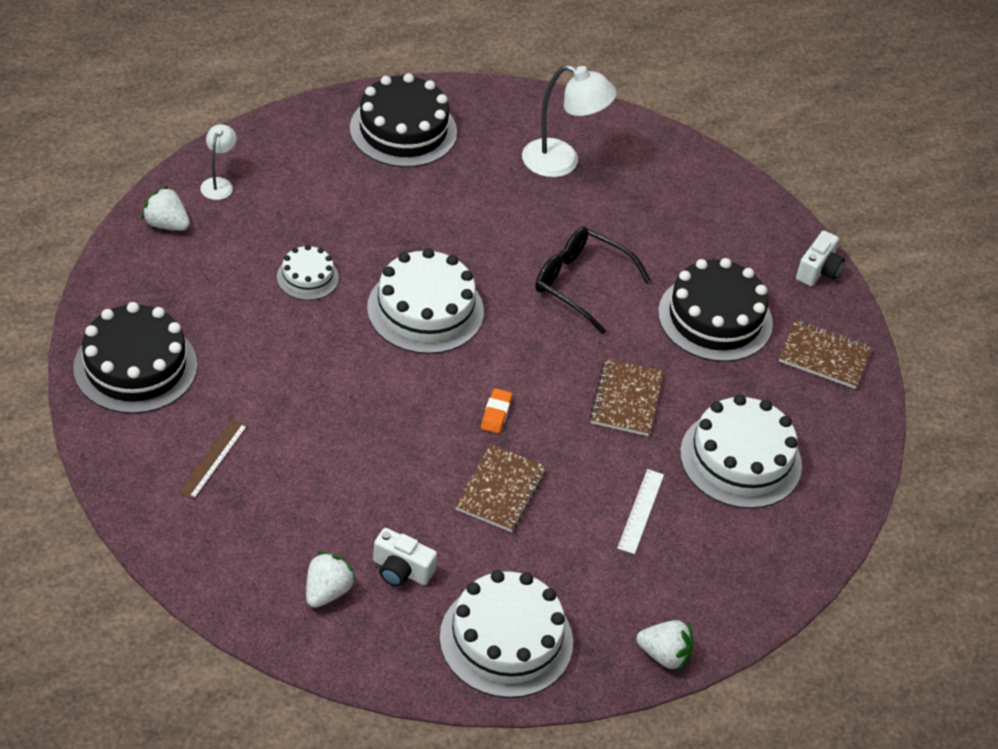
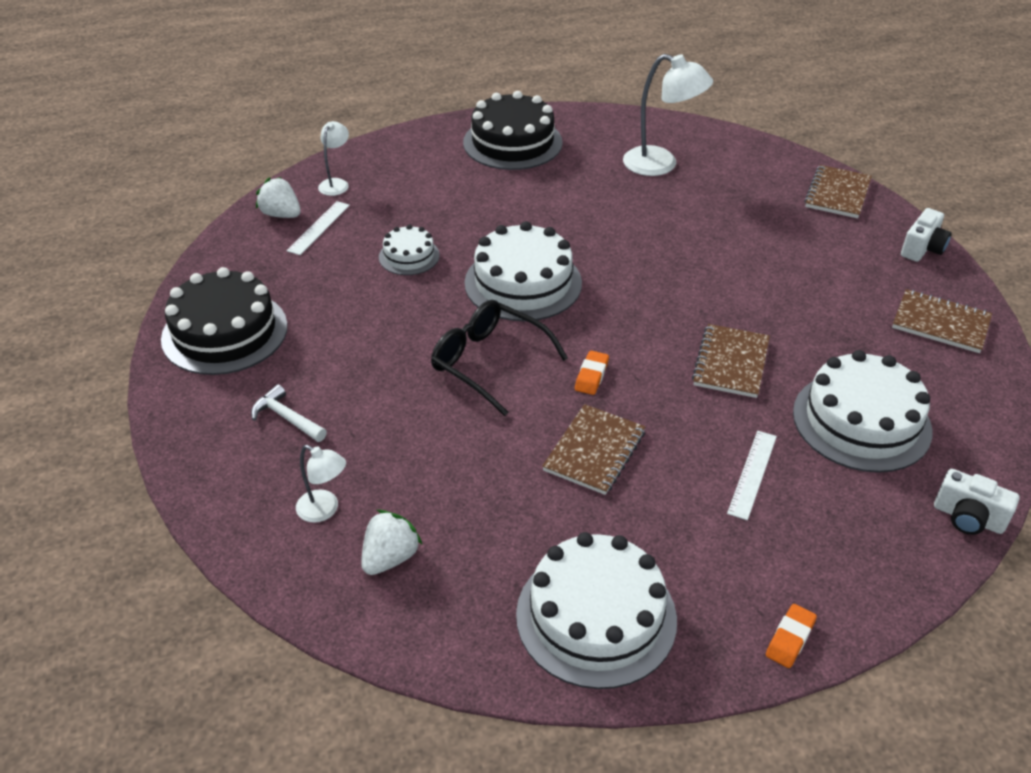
camera: 10 degrees right, 5 degrees down
(209, 241) = (319, 227): none -> white ruler
(213, 459) = (286, 418): brown ruler -> white hammer
(263, 549) = (324, 510): none -> white lamp
(401, 570) = (477, 535): white camera -> white camera (968, 518)
(580, 284) = (680, 260): black glasses -> black glasses (489, 362)
(664, 655) = (790, 639): white strawberry -> orange eraser
(715, 318) = (820, 289): black cake -> none
(741, 202) = (837, 194): none -> brown notebook

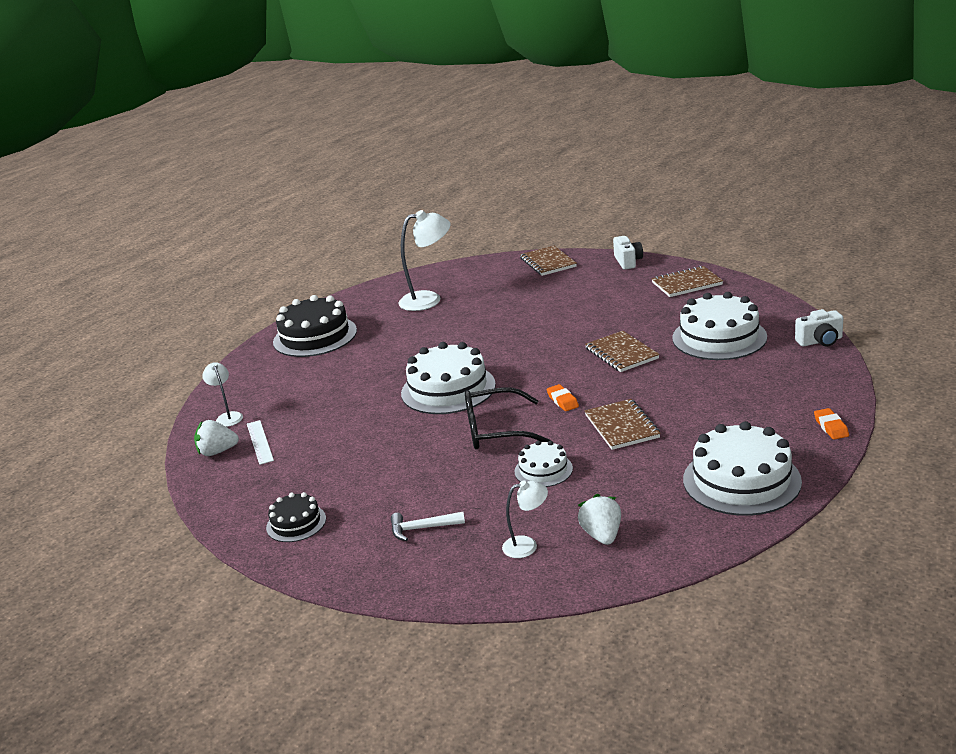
camera: 40 degrees left, 15 degrees down
(225, 332) = (296, 523): black cake -> black cake, size x0.53
(409, 256) = (352, 419): white cake -> white cake (543, 470)
(752, 474) = (709, 385): white ruler -> none

